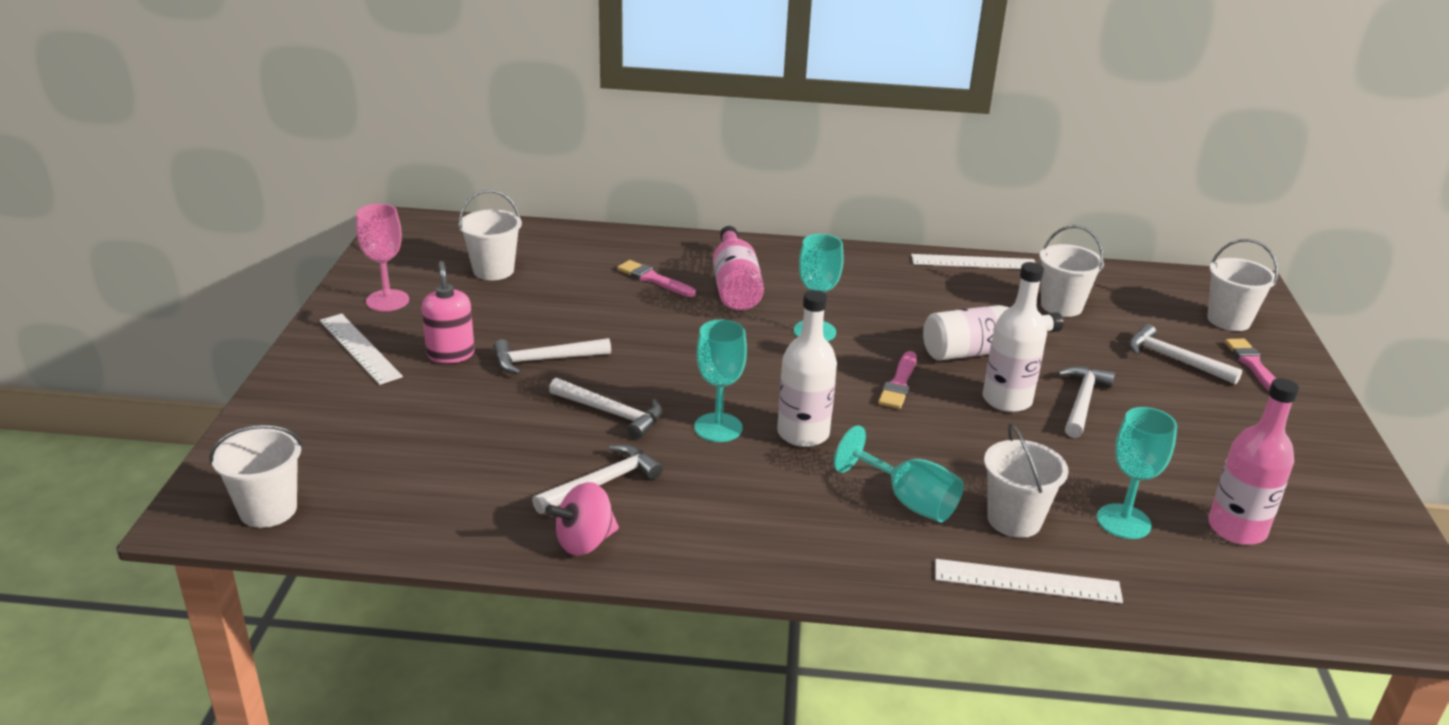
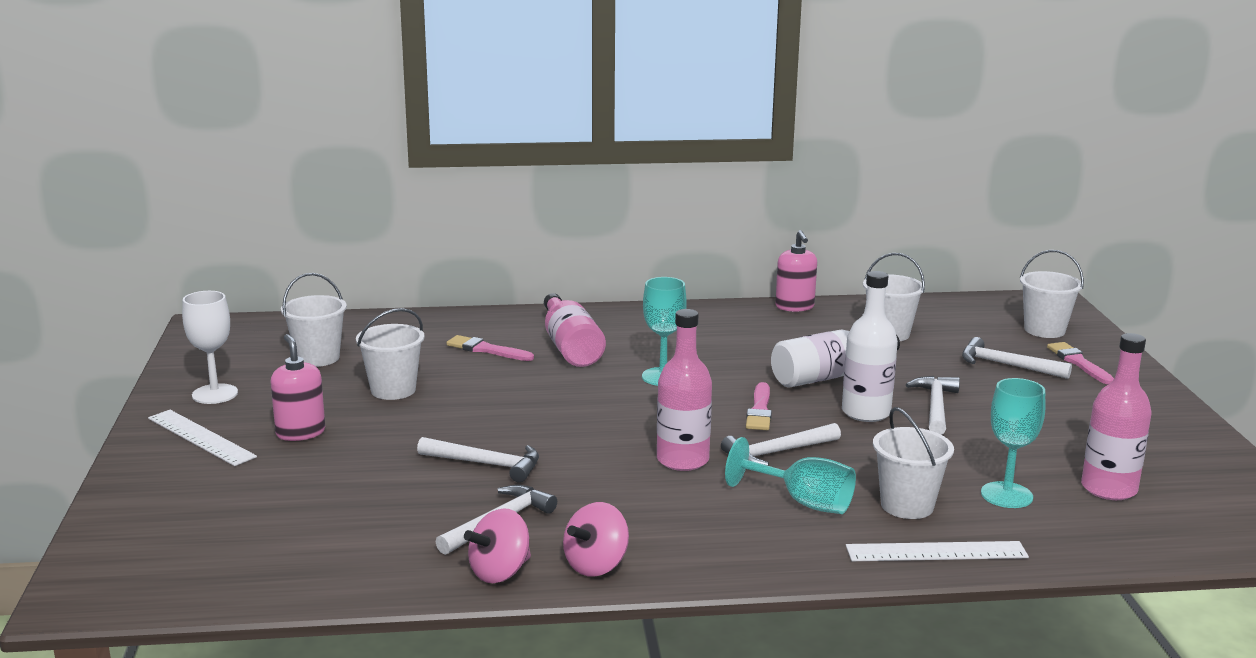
camera: 10 degrees left, 10 degrees down
(268, 510) = (156, 585): white bucket -> white bucket (393, 390)
(387, 300) = (215, 394): pink goblet -> white goblet
(545, 360) = (401, 427): white hammer -> white hammer (777, 452)
(679, 547) = (596, 565): none -> pink spinning top
(718, 427) = (597, 464): turquoise goblet -> none
(803, 433) = (682, 460): white bottle -> pink bottle
(974, 262) = (794, 307): white ruler -> pink soap dispenser

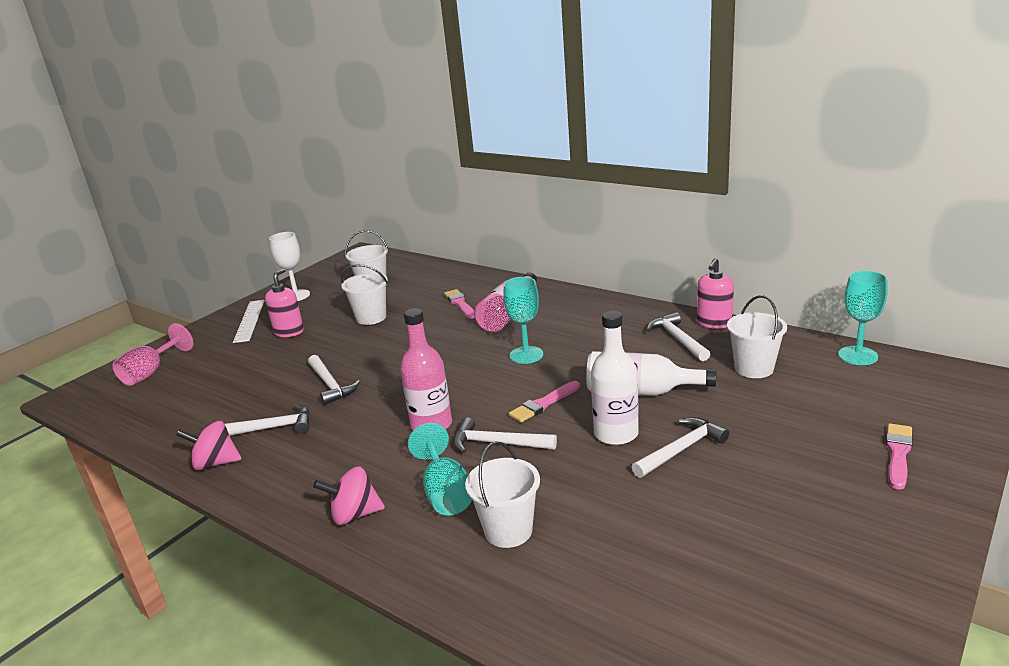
camera: 45 degrees right, 5 degrees up
(169, 531) = (151, 372): none -> pink goblet
(596, 565) = (261, 482): pink spinning top -> pink spinning top (354, 515)
(936, 552) = (459, 583): white ruler -> none
(1006, 495) = (600, 559): turquoise goblet -> turquoise goblet (857, 356)
(1007, 365) = (816, 432): white hammer -> white hammer (678, 339)
(1044, 330) = (917, 408): white bucket -> none
(1109, 489) = (704, 599): pink bottle -> none

